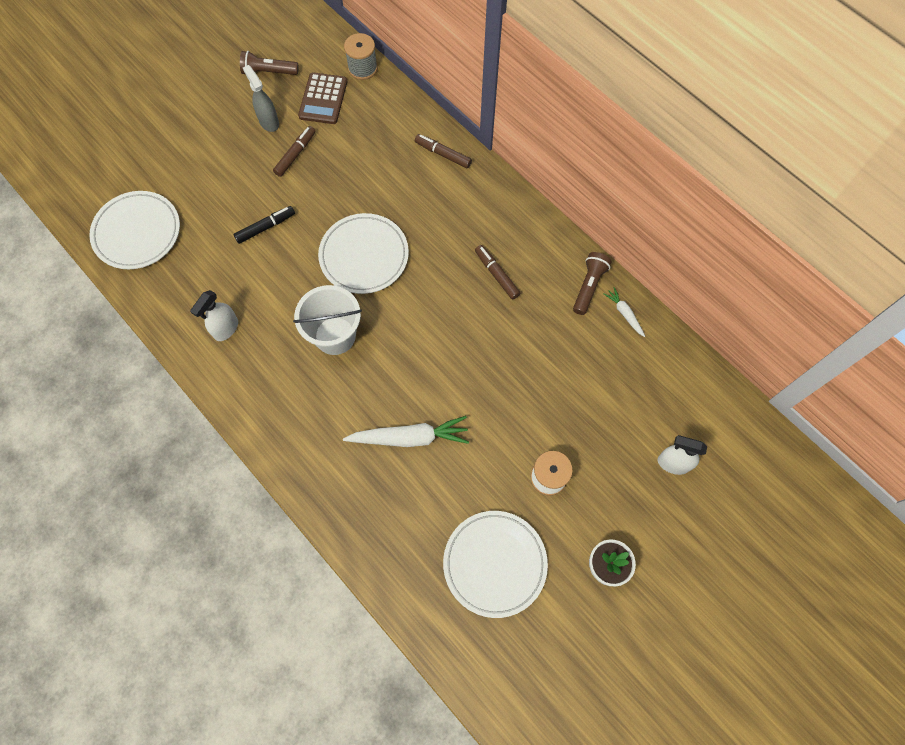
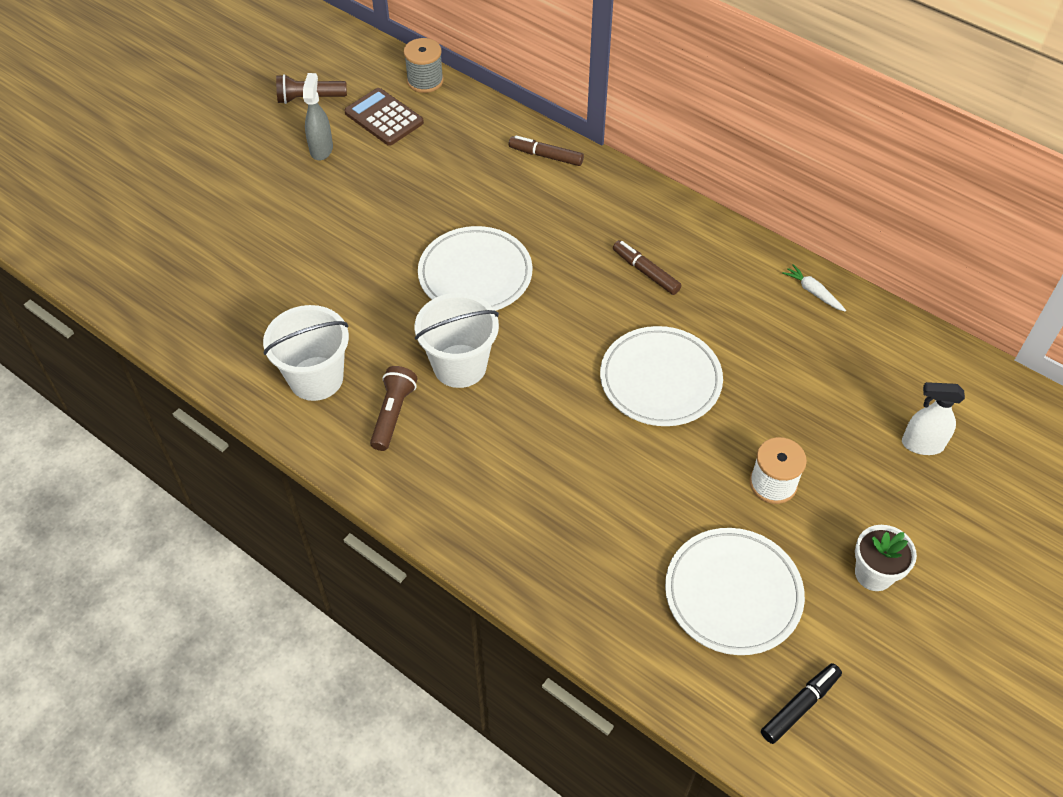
camera: 10 degrees left, 15 degrees down
(137, 232) = (177, 288): white plate -> white plate (660, 380)
(226, 329) = (316, 378): white spray bottle -> white bucket
(265, 227) = (343, 260): black marker -> black marker (800, 706)
(269, 122) = (321, 149): grey spray bottle -> grey spray bottle turned 45 degrees clockwise
(295, 154) = (363, 179): brown marker -> none
(323, 99) = (384, 118): brown calculator -> brown calculator turned 135 degrees clockwise
(409, 437) = (584, 465): white carrot -> none
(589, 286) = (761, 269): brown flashlight -> brown flashlight (393, 414)

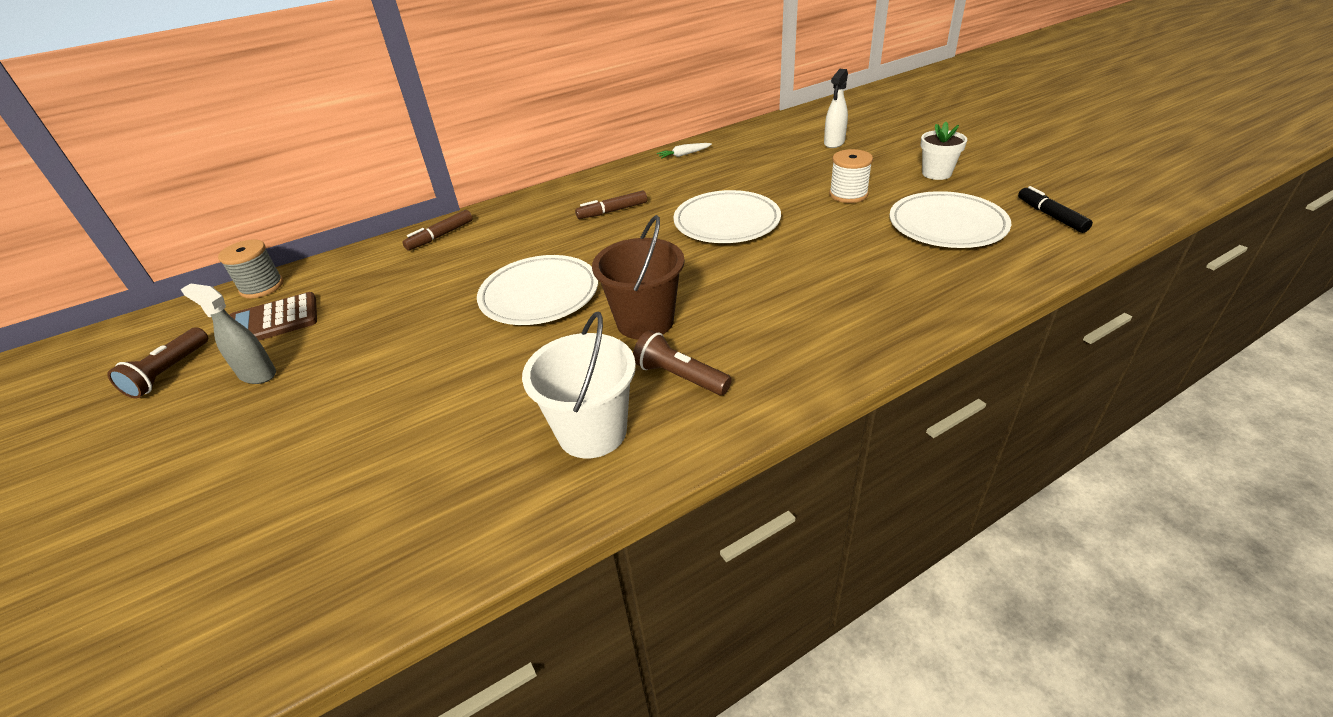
camera: 65 degrees left, 15 degrees down
(460, 366) = (645, 321): white bucket -> brown bucket

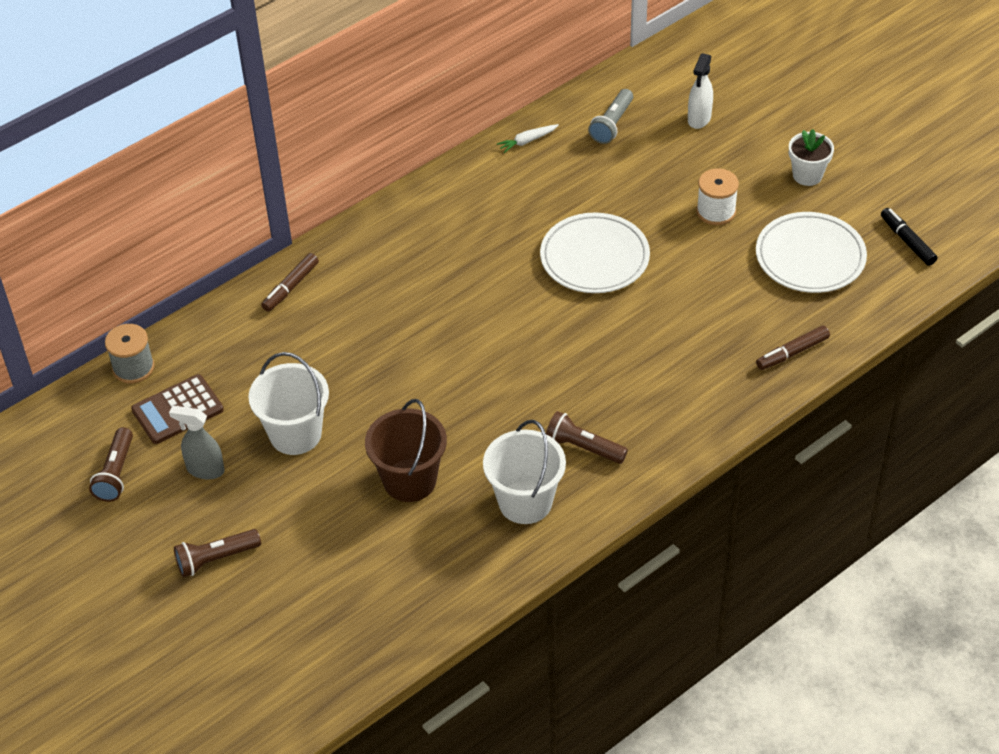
camera: 10 degrees left, 10 degrees up
(194, 470) = (216, 559): none -> brown flashlight
(371, 347) = (295, 434): none -> white bucket
(539, 295) = (431, 364): white plate -> none
(612, 211) = (469, 243): brown marker -> brown marker (792, 353)
(645, 321) = (540, 391): brown bucket -> brown bucket (410, 480)
(758, 146) = (612, 124): none -> grey flashlight

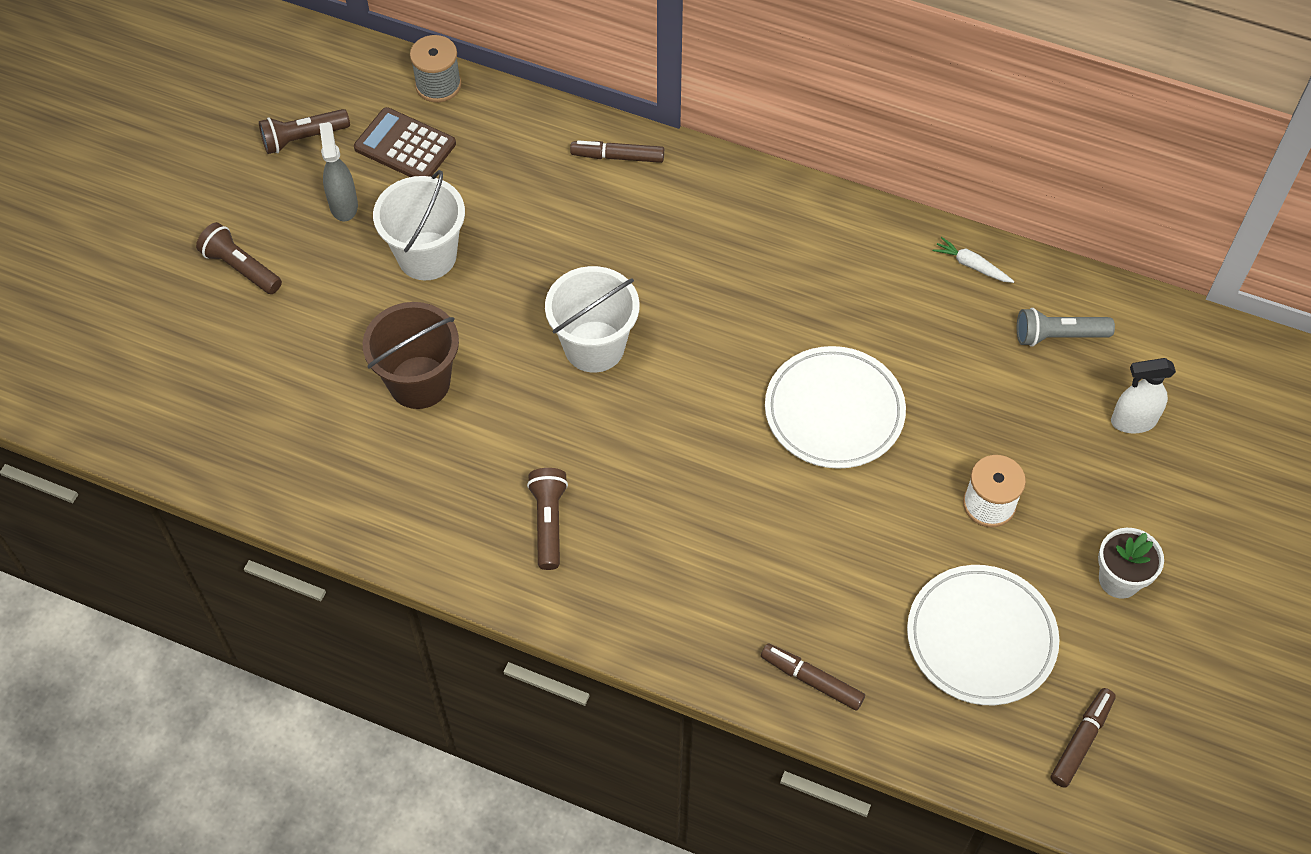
camera: 60 degrees right, 10 degrees up
(525, 502) = (445, 500): white bucket -> white bucket (594, 346)
(907, 241) = (1081, 740): black marker -> brown marker

